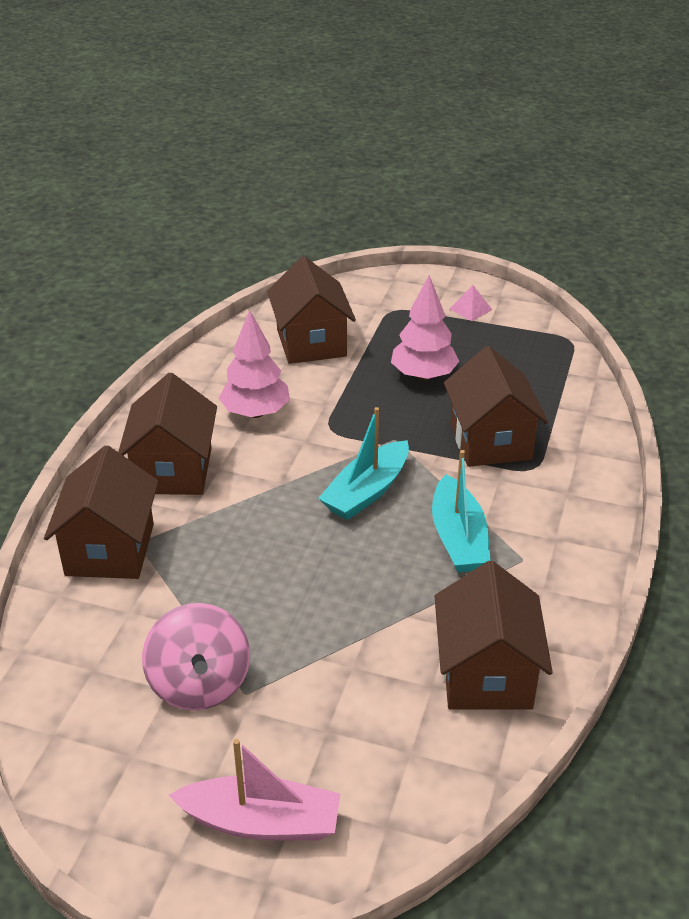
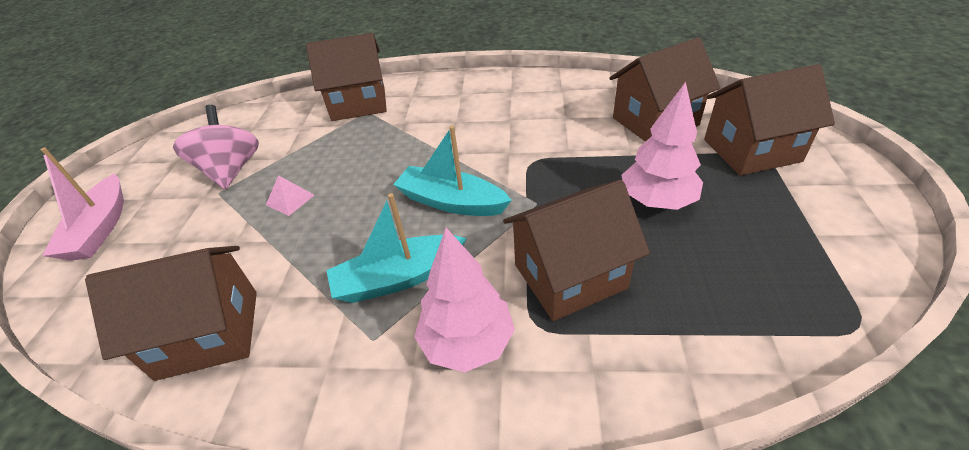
camera: 80 degrees right, 5 degrees up
(173, 470) = (446, 104): brown house -> brown house (751, 150)
(199, 684) = (231, 171): pink spinning top -> pink spinning top turned 105 degrees clockwise
(255, 413) = (533, 119): pink tree -> pink tree (467, 342)
(470, 309) = (828, 212): pink pyramid -> pink pyramid (290, 200)

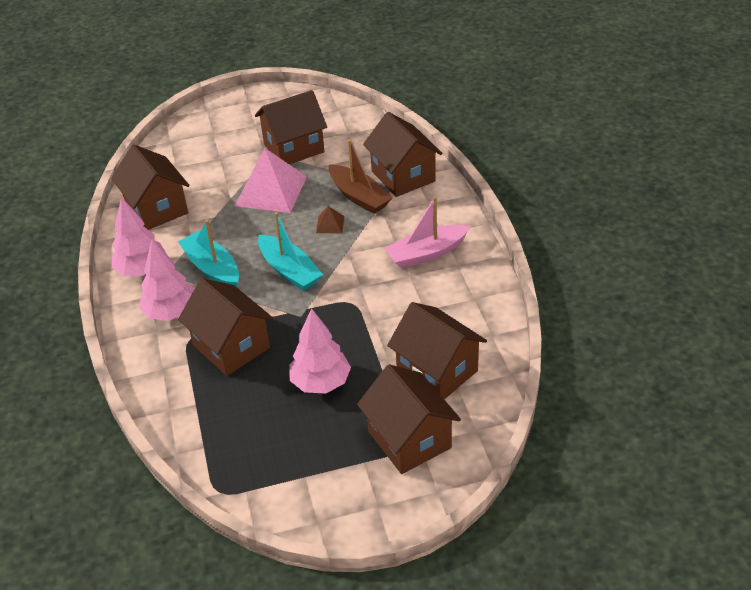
camera: 70 degrees right, 0 degrees up
(100, 228) = (223, 122): pink boat -> pink boat (426, 254)
(231, 171) = (294, 148): pink spinning top -> brown house
(290, 200) = (271, 191): pink pyramid -> pink pyramid, size x2.29
(342, 374) = (141, 270): none -> pink tree
(364, 134) = (359, 197): none -> brown boat
(393, 160) = (330, 224): none -> brown pyramid
(451, 202) = (289, 271): turquoise boat -> turquoise boat turned 135 degrees clockwise

